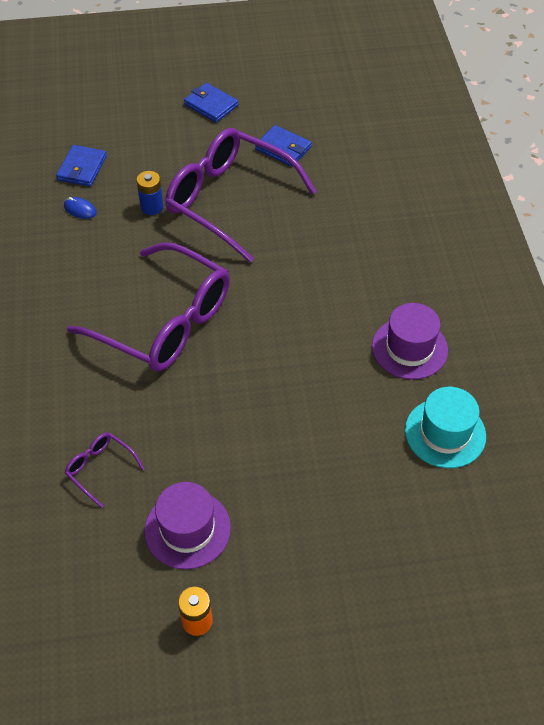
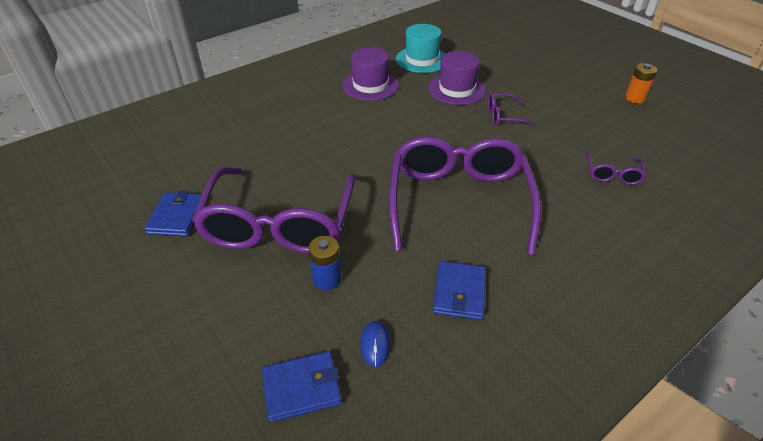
camera: 120 degrees left, 10 degrees down
(187, 529) = (595, 121): purple hat -> purple hat (456, 89)
(211, 105) = (112, 311): blue wallet -> blue wallet (459, 292)
(262, 440) = (503, 116): none -> purple glasses

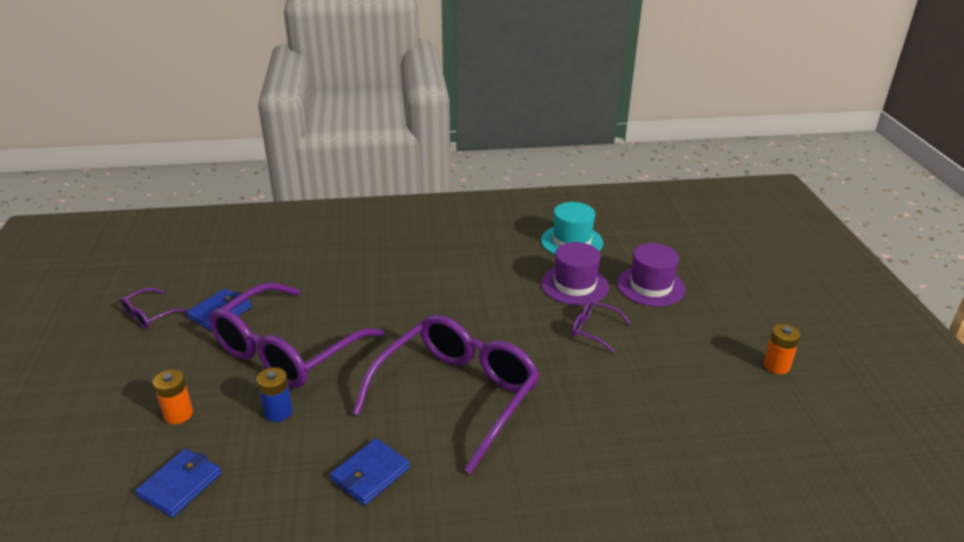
camera: 30 degrees right, 10 degrees down
(231, 325) = (178, 414): none -> orange battery
(302, 388) = (180, 485): blue wallet -> blue wallet turned 75 degrees counterclockwise
(370, 85) = (491, 252): purple hat -> purple hat (650, 286)
(375, 344) = (262, 481): blue mouse -> none
(612, 174) = (647, 435): purple glasses -> purple glasses (149, 315)

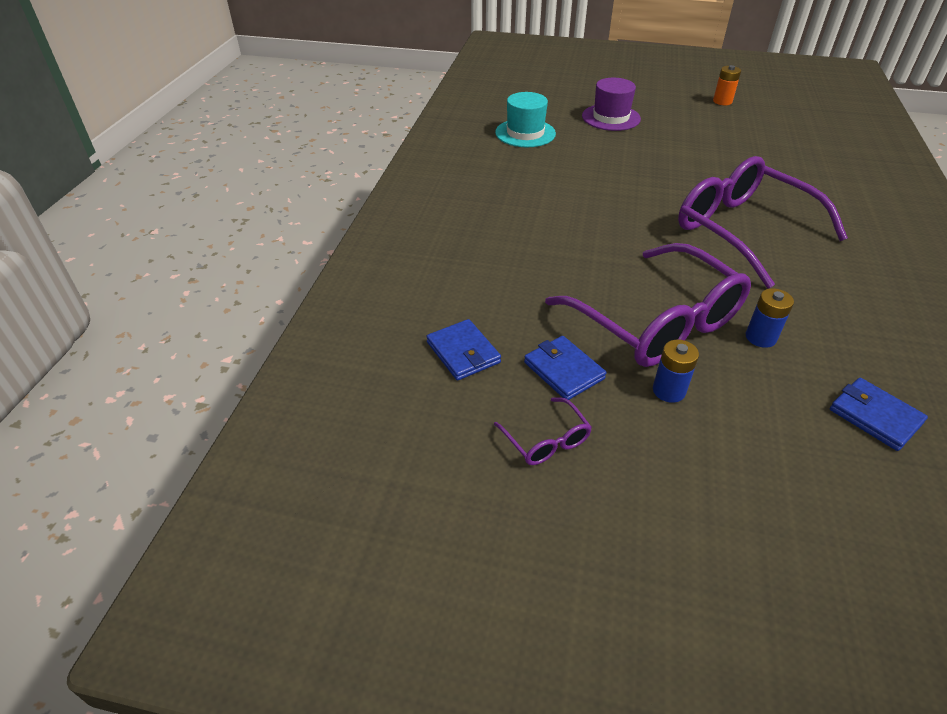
camera: 70 degrees left, 10 degrees up
(178, 414) = (761, 415): orange battery -> none
(203, 364) = (669, 390): none -> blue battery
(370, 474) = (846, 290): blue wallet -> blue wallet (463, 352)
(574, 285) = (596, 146): purple hat -> none
(594, 330) = (664, 153): purple glasses -> none

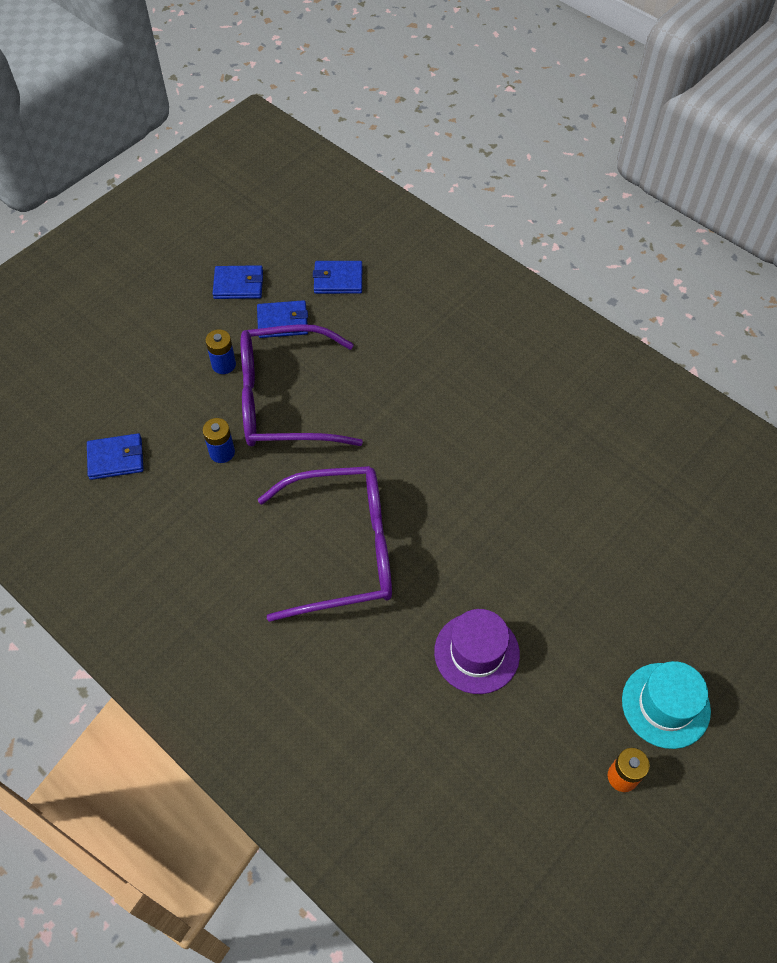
camera: 120 degrees right, 15 degrees up
(525, 133) = (644, 482): turquoise hat -> turquoise hat (665, 705)
(546, 440) = (238, 284): purple glasses -> blue wallet
(611, 117) = (641, 596): purple hat -> purple hat (476, 653)

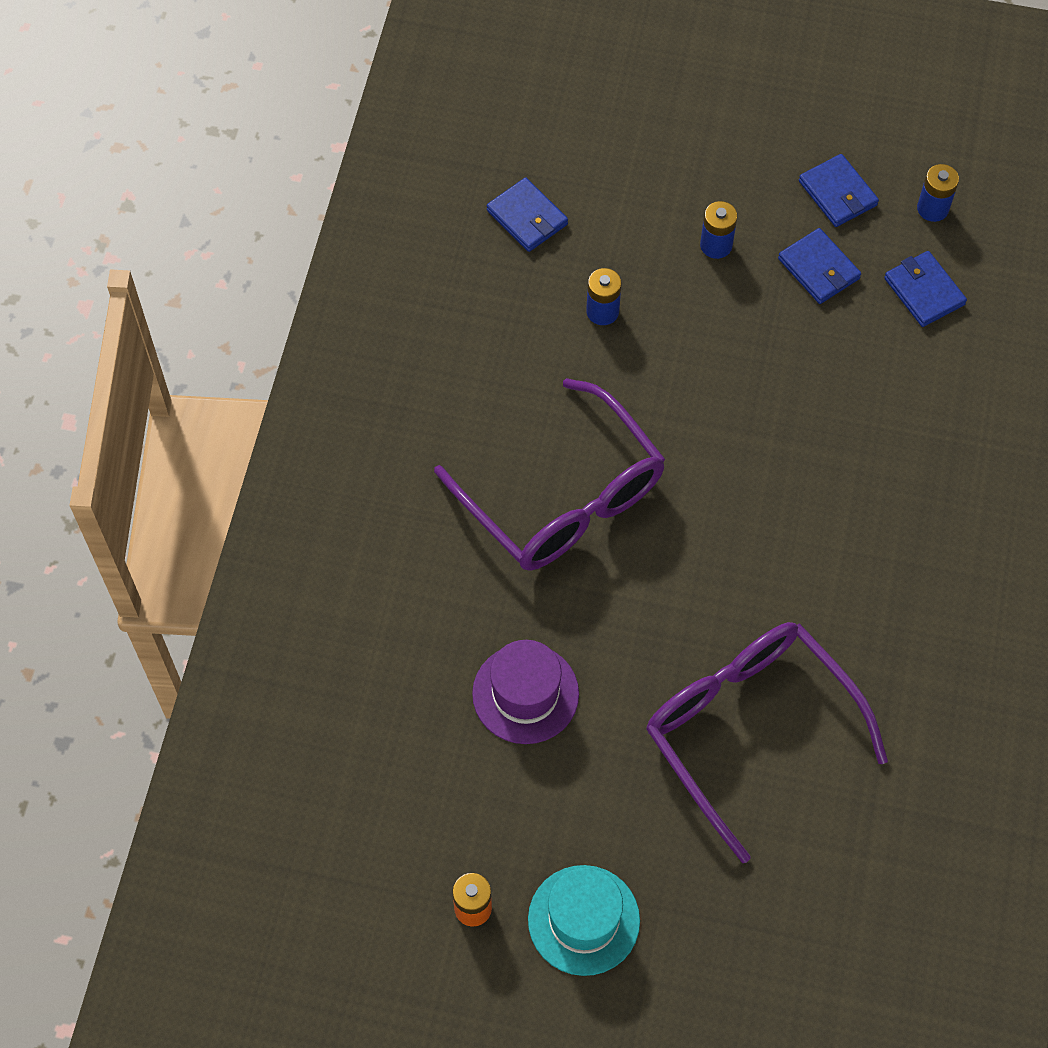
camera: 60 degrees right, 5 degrees up
(283, 400) = (711, 332): purple glasses -> purple glasses (748, 729)
(286, 246) = (932, 208): none -> blue battery

